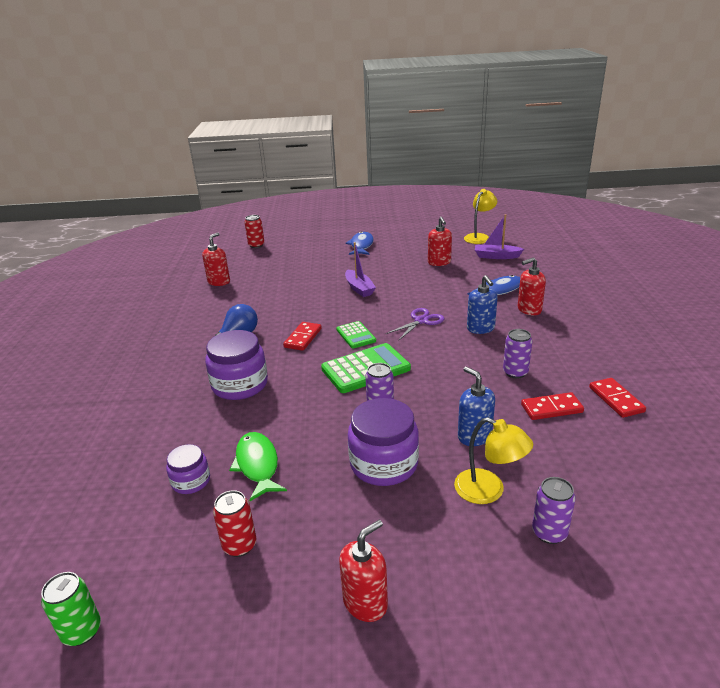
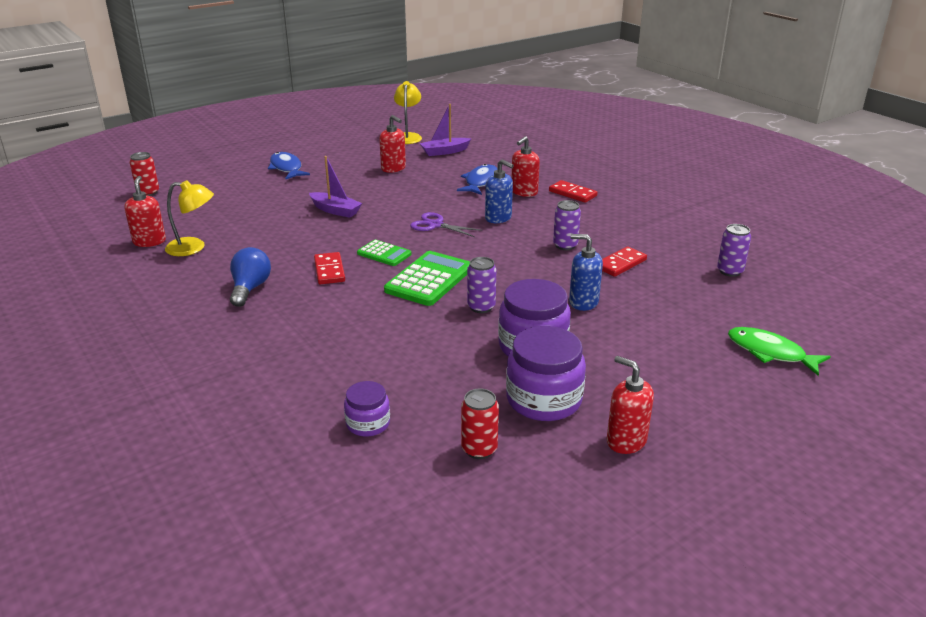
camera: 35 degrees left, 0 degrees up
(82, 631) = (413, 567): green can -> none
(240, 385) = (312, 331): purple jar -> purple jar (544, 400)
(257, 465) = (419, 387): green fish -> green fish (770, 352)
(365, 602) = (626, 441): red soap dispenser -> red soap dispenser turned 60 degrees counterclockwise
(421, 321) = (435, 225): purple scissors -> purple scissors turned 75 degrees counterclockwise
(489, 491) = (634, 336): yellow lamp -> yellow lamp (193, 248)
(549, 533) = (702, 346): purple can -> purple can (730, 271)
(616, 399) = (660, 244): red domino -> red domino (572, 193)

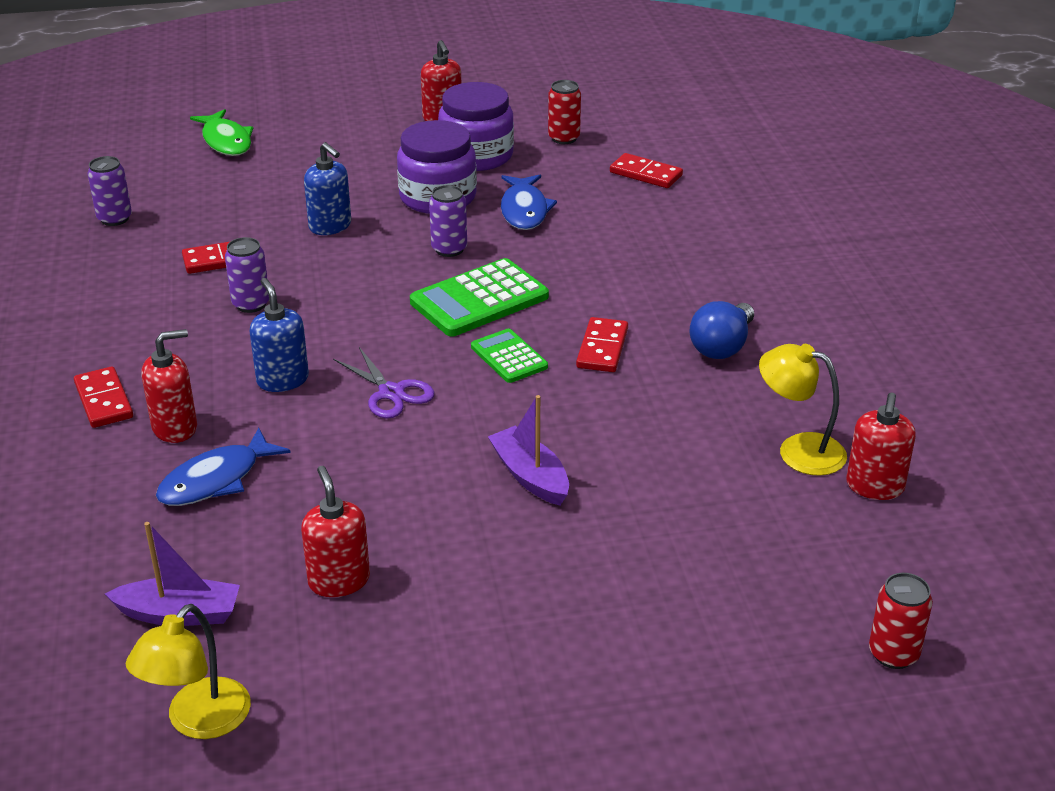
camera: 155 degrees left, 5 degrees up
(286, 168) = (566, 660): blue fish -> blue fish (524, 210)
(368, 423) = (645, 174): purple jar -> red domino

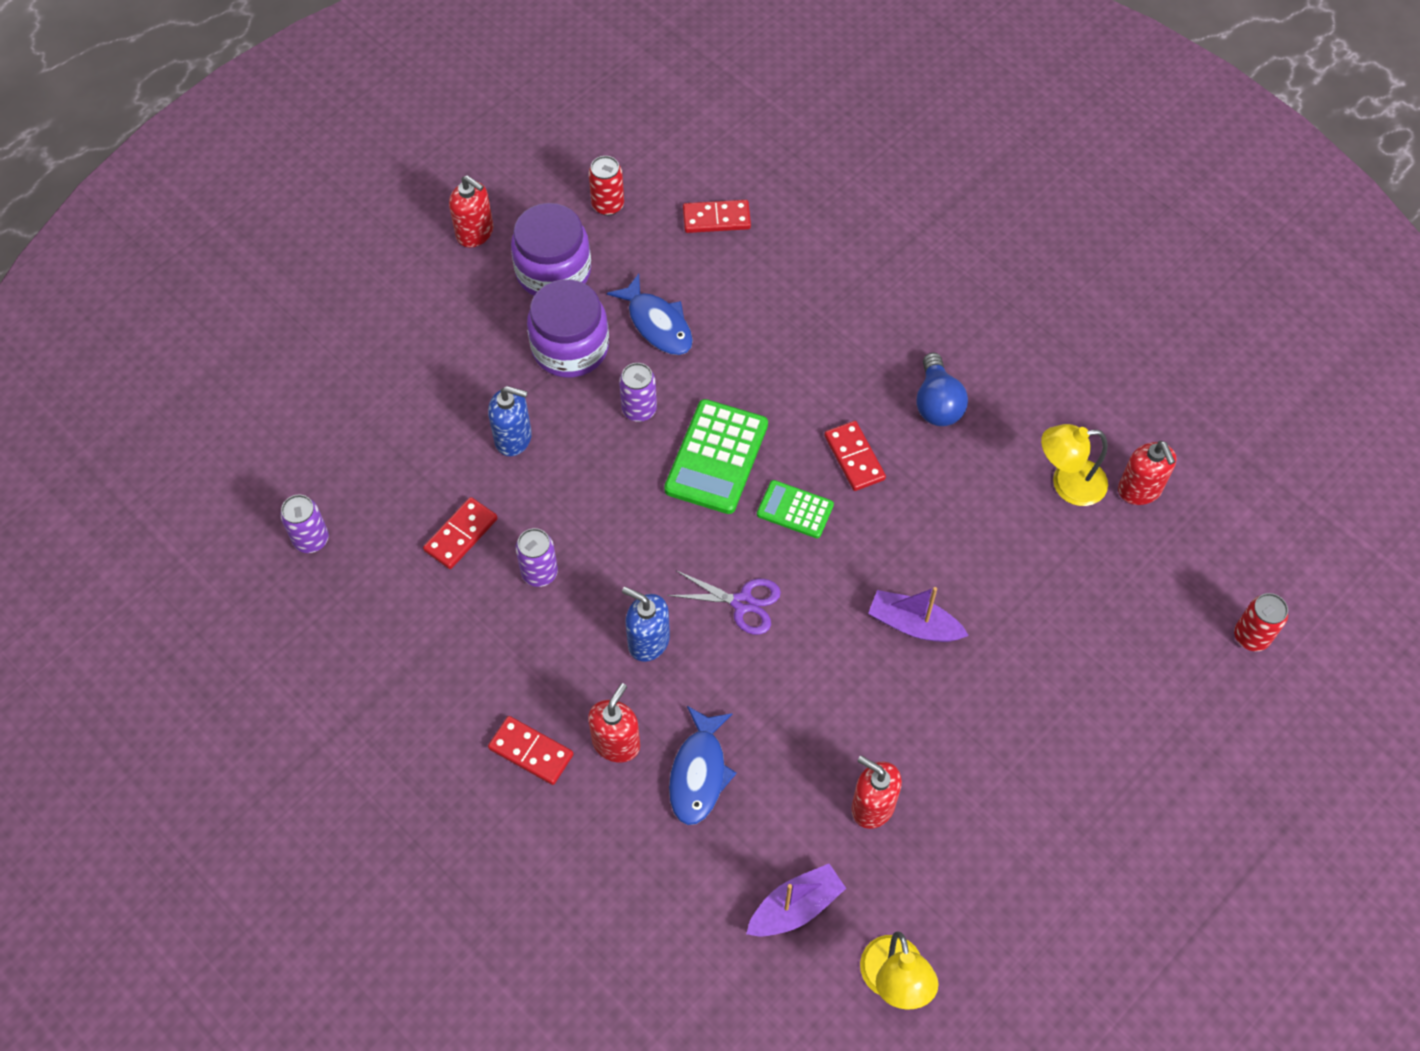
camera: 35 degrees left, 25 degrees up
(226, 141) = (305, 376): green fish -> none

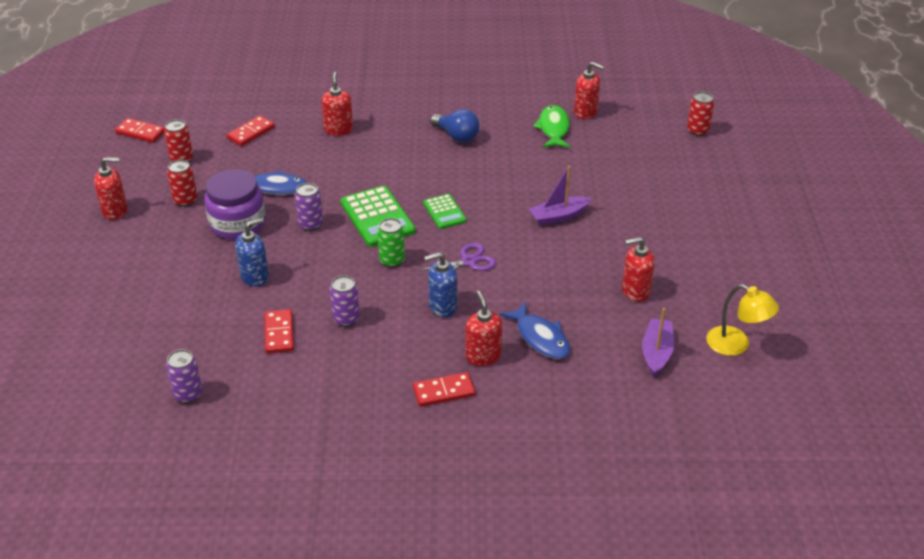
camera: 45 degrees left, 20 degrees down
(553, 271) = (185, 200): purple jar -> red can
(666, 532) = (392, 260): none -> green can
(795, 510) = (444, 212): green calculator -> green calculator turned 90 degrees counterclockwise
(815, 287) = (338, 129): none -> red soap dispenser
(854, 457) = (446, 177): red domino -> red domino (140, 132)
(1067, 484) = (553, 128): yellow lamp -> green fish

